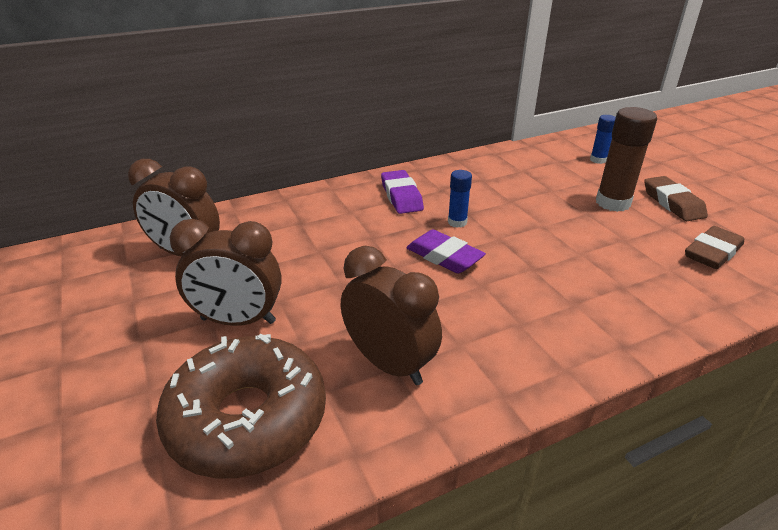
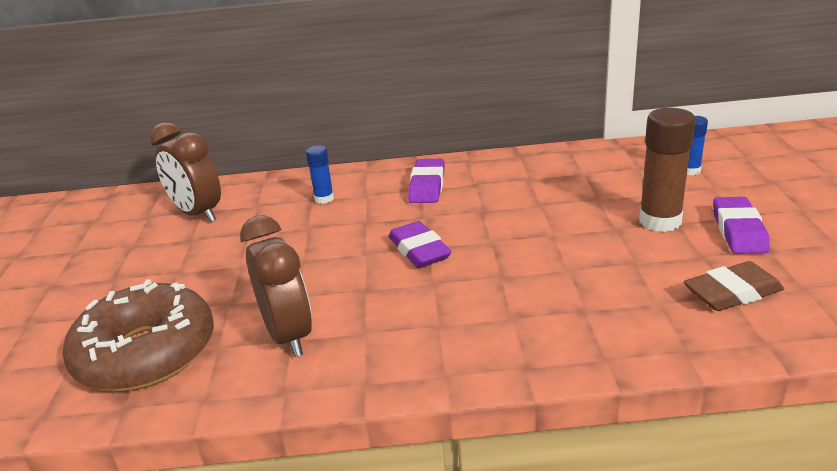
camera: 25 degrees right, 5 degrees down
(238, 320) = (196, 276): brown clock -> none
(457, 222) = (462, 219): blue glue stick -> blue glue stick (324, 199)
(672, 203) = (738, 231): brown eraser -> purple eraser

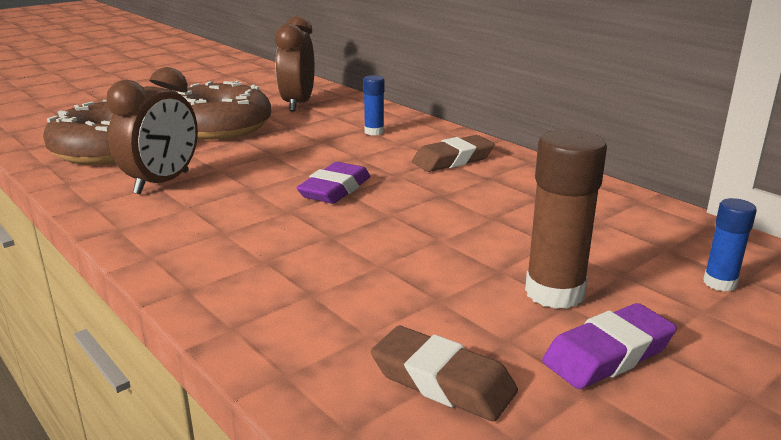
camera: 50 degrees right, 5 degrees down
(189, 270) = (219, 127): none -> brown donut
(427, 186) = (453, 160): purple eraser -> brown eraser

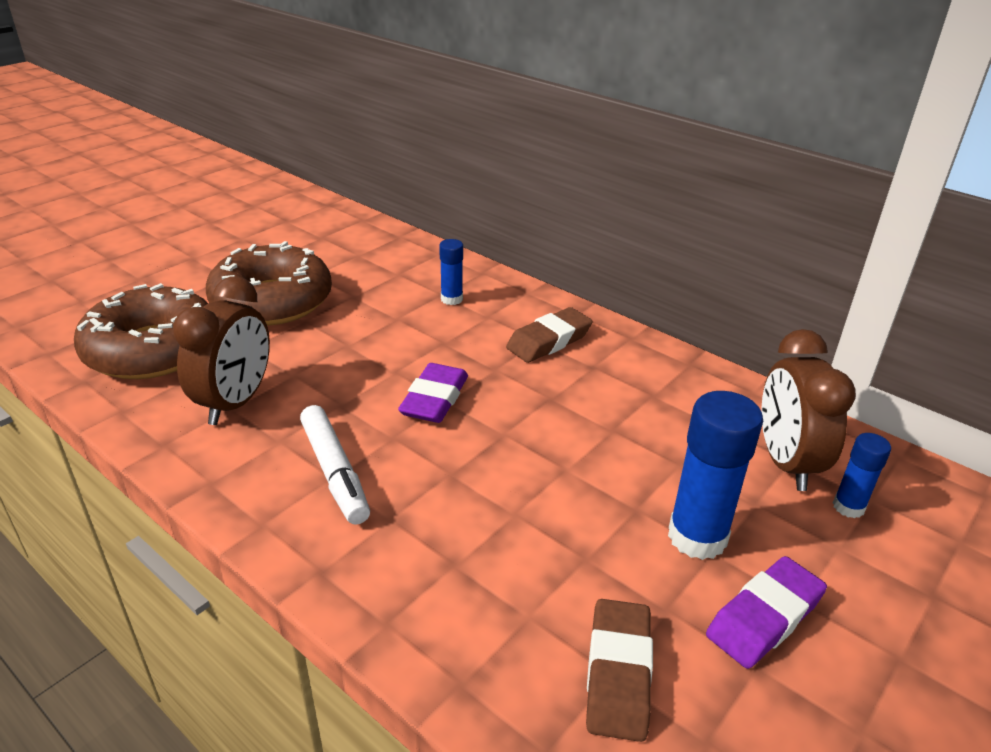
camera: 10 degrees left, 10 degrees up
(228, 228) = (335, 472): none -> white marker
(298, 104) = (351, 255): brown clock -> brown clock (786, 463)
(442, 381) = (618, 674): brown eraser -> brown eraser turned 75 degrees clockwise
(554, 293) = (697, 537): brown glue stick -> blue glue stick

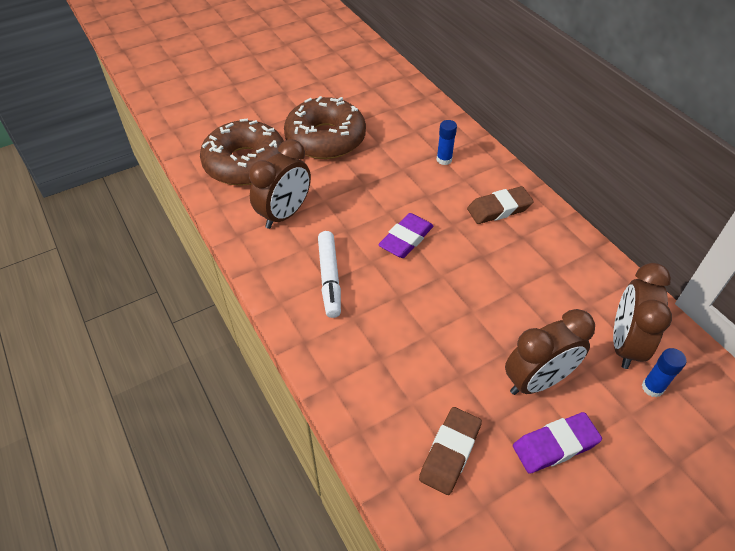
camera: 20 degrees right, 15 degrees up
(697, 537) = (537, 381): blue glue stick -> brown clock

